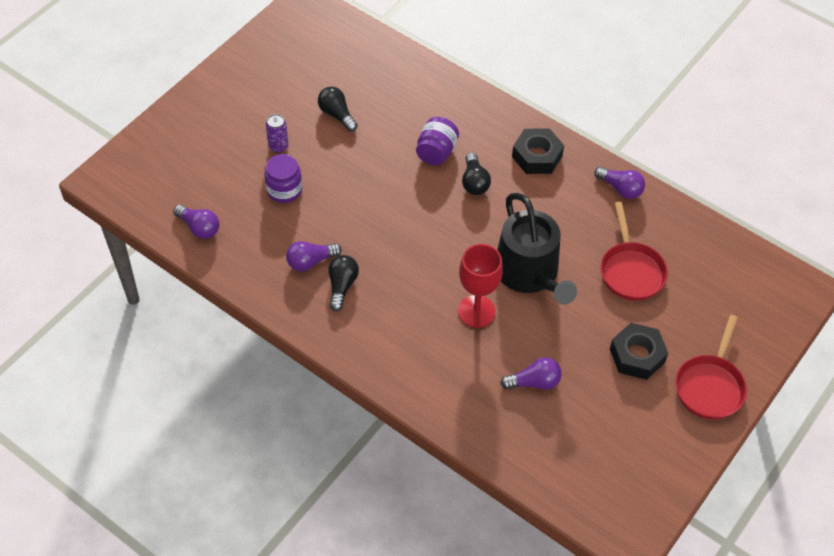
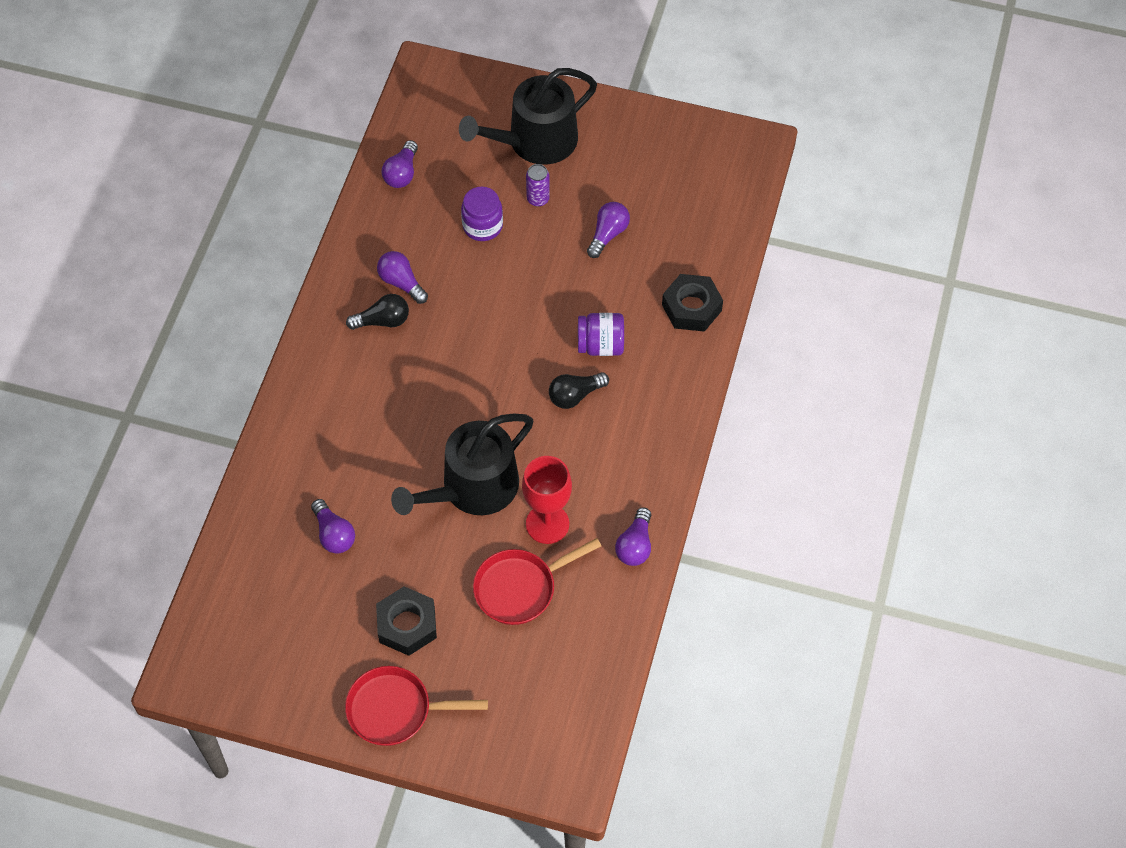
camera: 70 degrees right, 5 degrees up
(221, 130) = (535, 141): none -> black watering can
(337, 115) = (608, 234): black light bulb -> purple light bulb
(476, 311) = (401, 453): red goblet -> red goblet (547, 524)
(537, 156) = (642, 445): black nut -> black nut (691, 307)

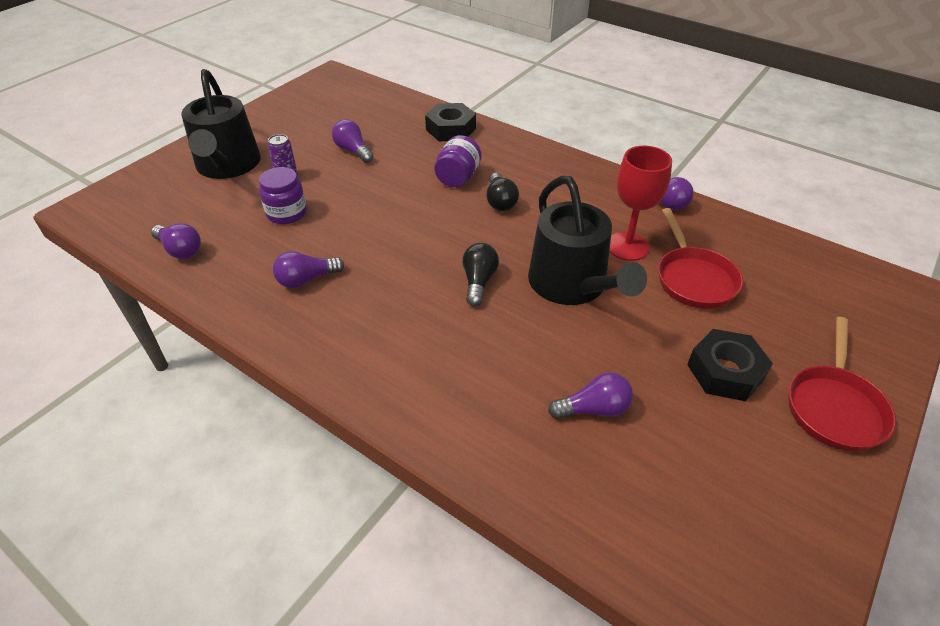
camera: 70 degrees left, 15 degrees down
(382, 321) = (341, 304): black light bulb -> black light bulb (478, 282)

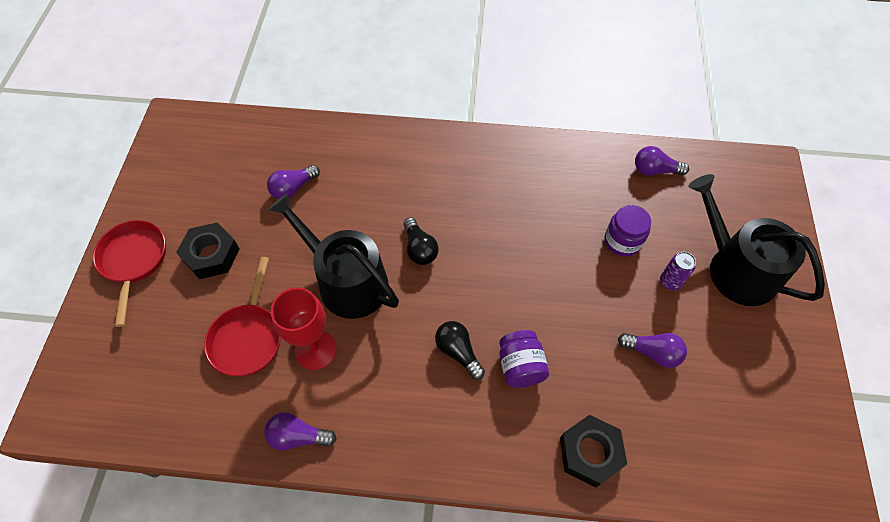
camera: 150 degrees right, 15 degrees up
(306, 279) = (542, 190): purple light bulb -> none
(694, 279) = (248, 337): red pan -> red pan turned 135 degrees counterclockwise

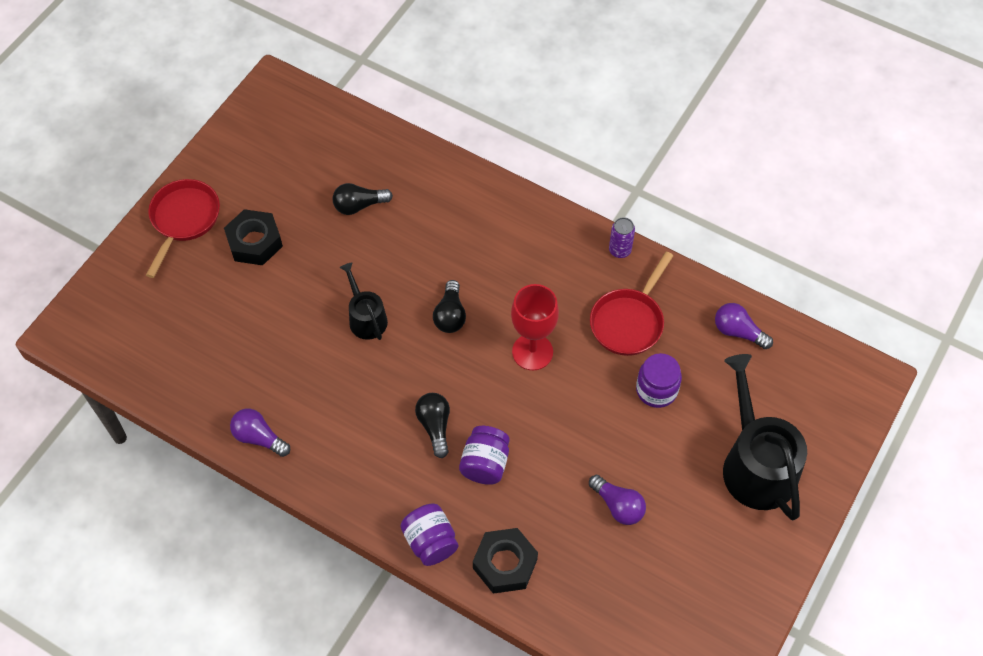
camera: 25 degrees right, 0 degrees up
(248, 337) = (254, 333): red pan -> red pan (629, 322)
(293, 188) = (359, 205): purple light bulb -> black light bulb
(315, 350) = (308, 370): red goblet -> red goblet (532, 352)
(346, 281) = (366, 318): black watering can -> black watering can, size x0.54
(512, 464) = (430, 542): none -> purple jar
(670, 282) = (679, 449): purple can -> purple can (620, 250)

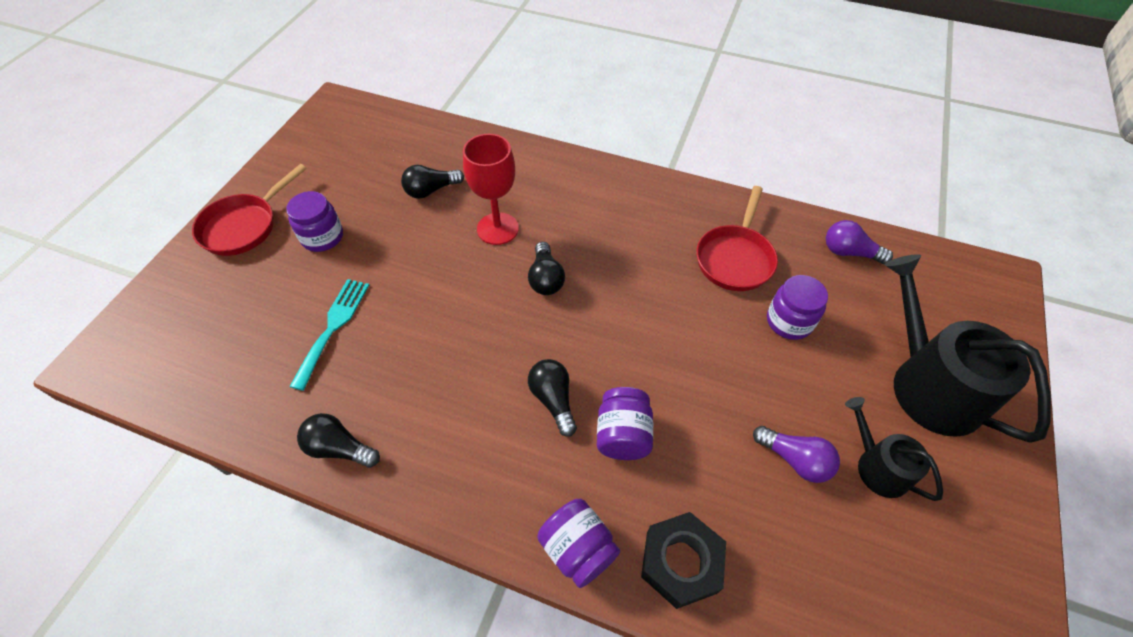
camera: 10 degrees left, 5 degrees down
(184, 219) = (244, 226): red pan -> red pan turned 150 degrees counterclockwise
(254, 242) = (322, 237): black nut -> purple jar
(259, 333) = (333, 327): none -> turquoise fork
(259, 438) = (339, 448): purple light bulb -> black light bulb
(366, 318) = (453, 294): black watering can -> black watering can (877, 466)
(532, 352) = (643, 302): red goblet -> red goblet (497, 229)
(620, 250) = (703, 195): purple can -> none

